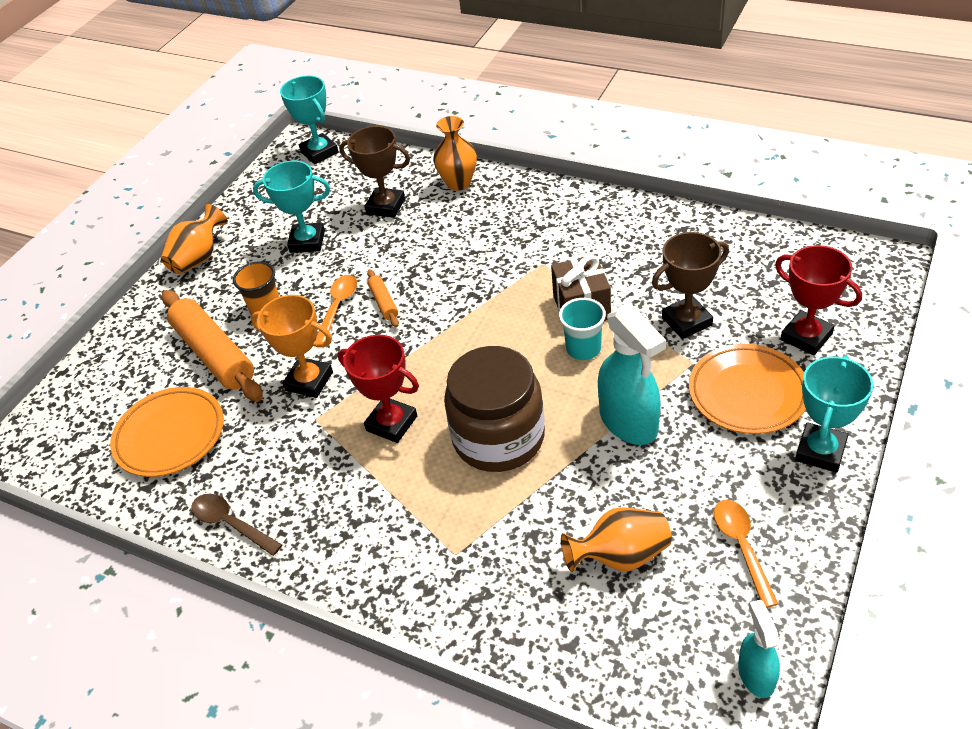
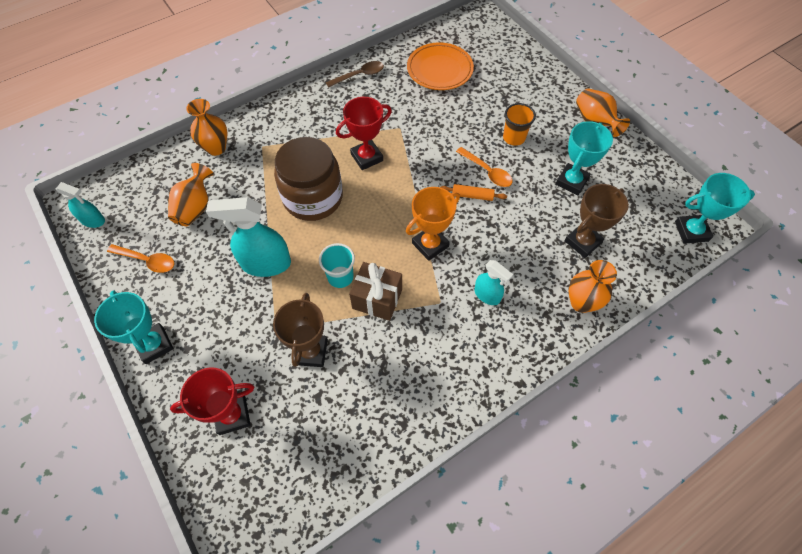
camera: 115 degrees right, 15 degrees up
(214, 354) = (490, 103): orange rolling pin -> none
(309, 381) = (431, 135): orange trophy -> orange trophy (430, 245)
(501, 612) = (216, 148): none -> orange vase
(504, 238) = (487, 295): none -> turquoise spray bottle
(747, 393) = (226, 340): orange plate -> none

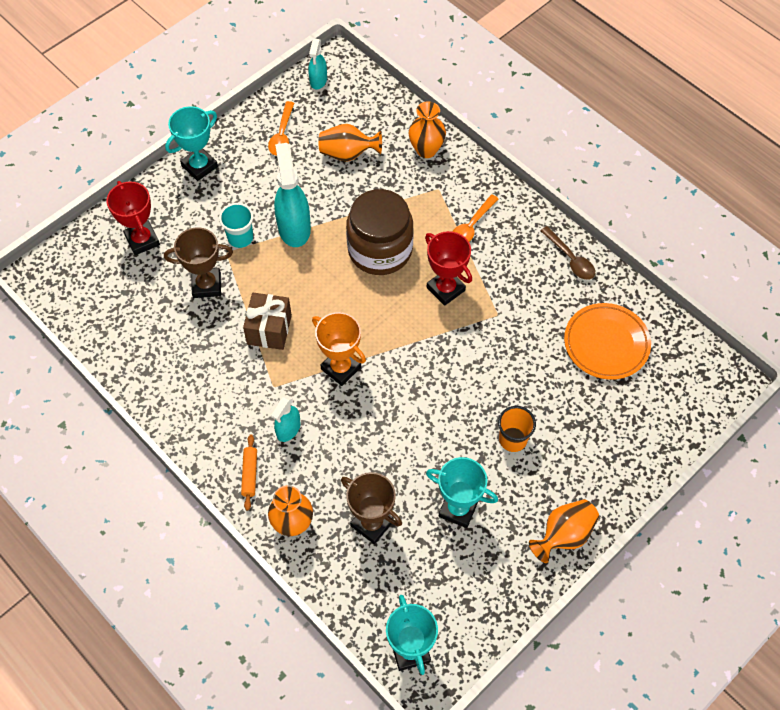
camera: 80 degrees right, 0 degrees up
(340, 277) = (289, 293): turquoise cup -> turquoise cup (240, 238)
(472, 195) = (414, 402): orange rolling pin -> orange rolling pin (250, 474)
(487, 171) = (452, 414): orange spoon -> orange spoon (471, 226)

